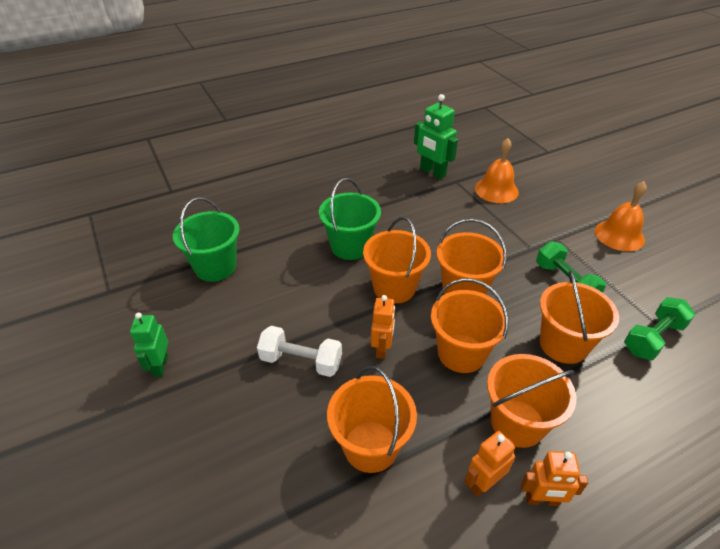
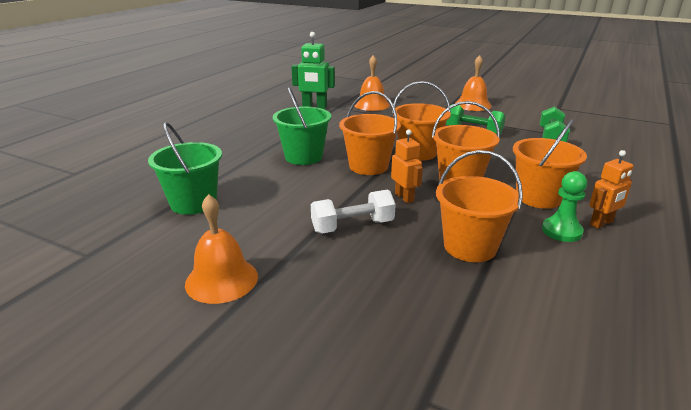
camera: 35 degrees left, 15 degrees down
(160, 366) = (221, 280): green robot -> orange bell
(483, 483) = (561, 231): orange robot -> green pawn
(563, 344) = (511, 156): orange bucket -> none

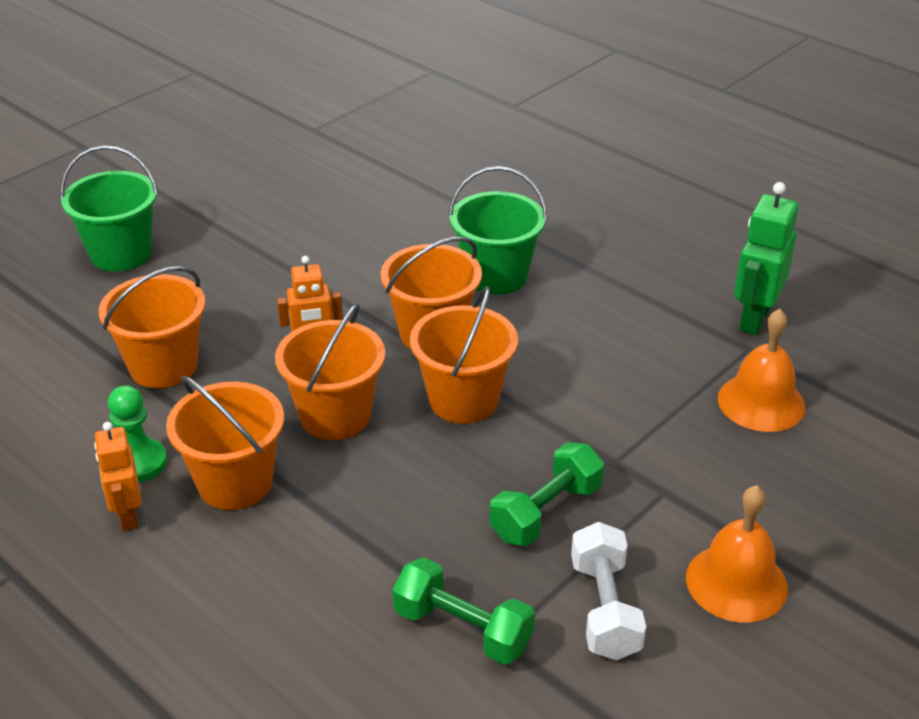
camera: 105 degrees right, 10 degrees up
(193, 203) = (390, 183): green bucket -> green bucket (121, 254)
(221, 280) = (221, 198): orange bell -> none
(352, 226) = (266, 287): white dumbbell -> white dumbbell (604, 609)

